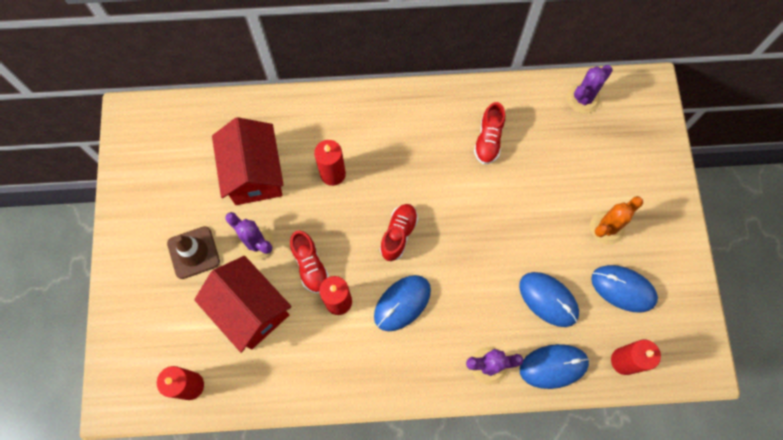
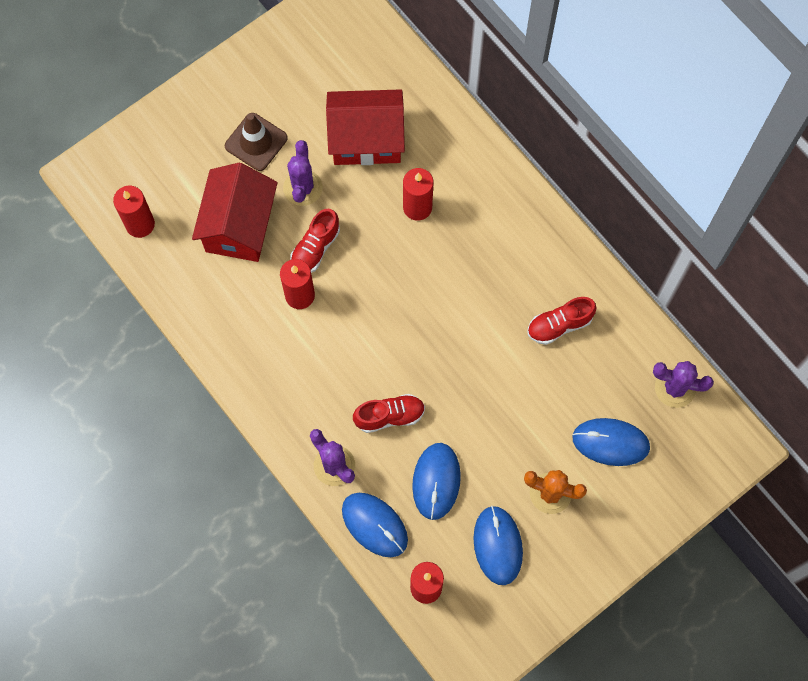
camera: 55 degrees right, 0 degrees up
(254, 174) = (366, 139): red house -> red house turned 45 degrees clockwise
(398, 234) = (401, 305): red shoe -> red shoe (390, 416)
(402, 303) = (338, 351): blue mouse -> blue mouse (610, 442)

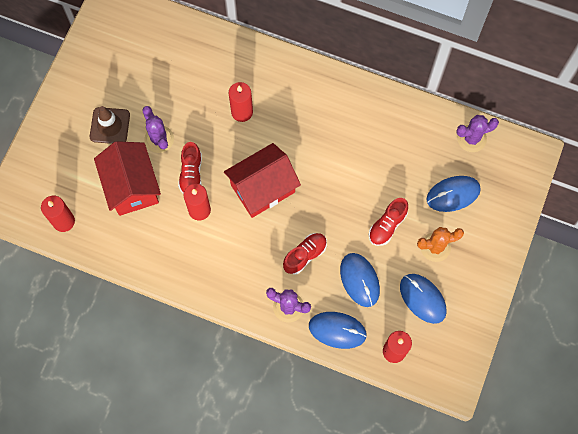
camera: 30 degrees left, 0 degrees up
(366, 139) = (182, 86): red house -> red house (262, 188)
(559, 325) = (377, 138): red shoe -> red shoe (387, 225)

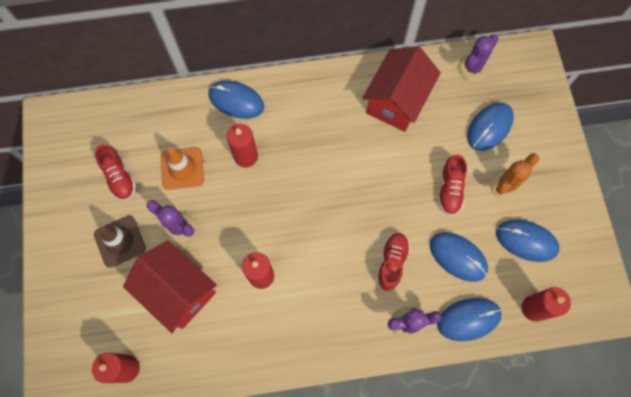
camera: 30 degrees left, 0 degrees up
(187, 95) = (182, 168): none -> orange traffic cone
(191, 174) = (232, 244): red shoe -> red shoe (119, 177)
(260, 63) = (236, 101): none -> blue mouse
(262, 188) = (311, 219): red house -> red house (397, 101)

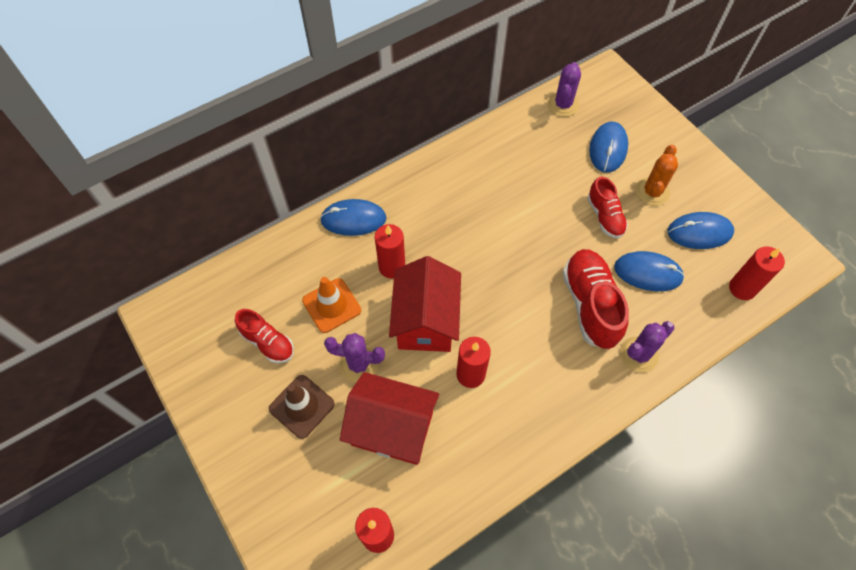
camera: 25 degrees left, 10 degrees down
(391, 262) = (590, 305): red shoe -> red shoe, size x1.64
(397, 101) = (510, 159): red house -> red house (425, 321)
(468, 319) = (691, 324): blue mouse -> none

